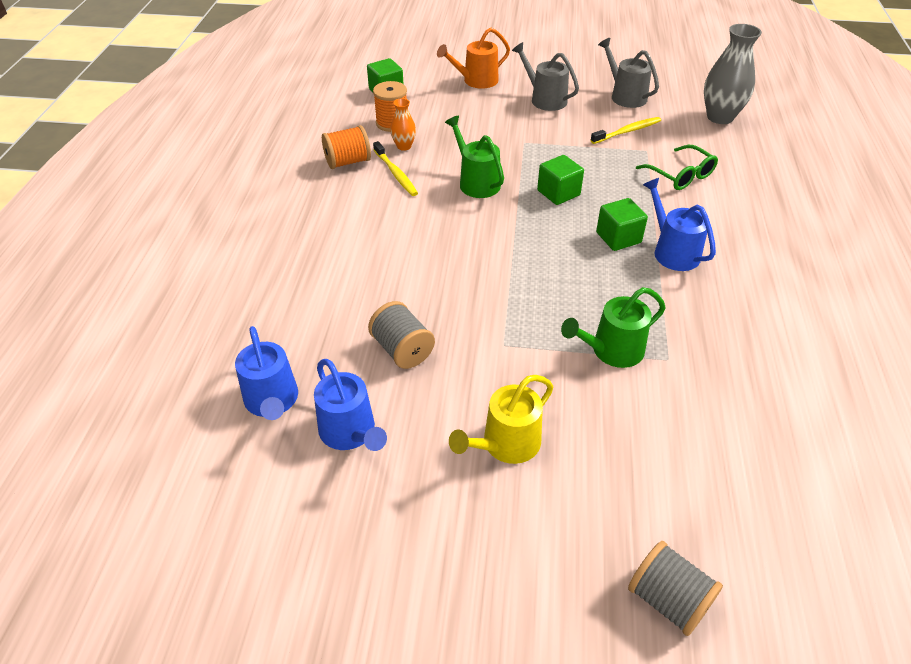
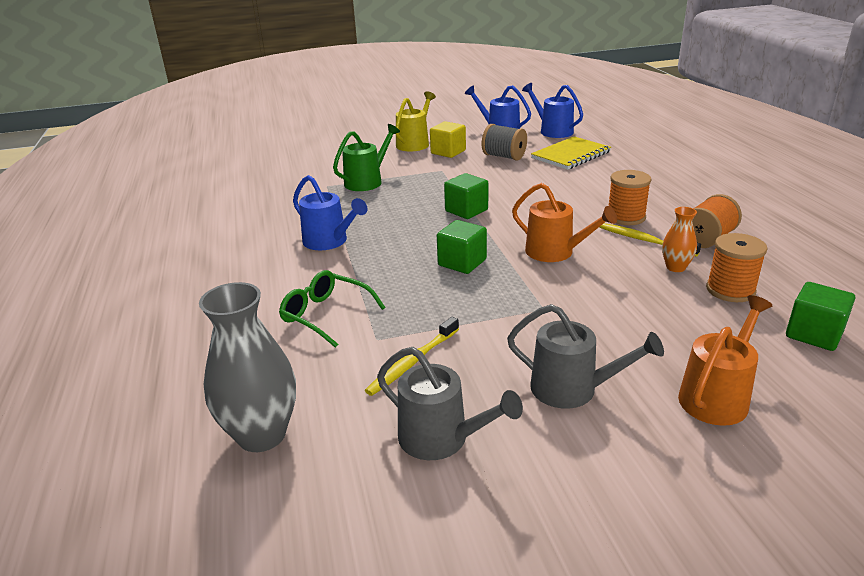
camera: 160 degrees right, 15 degrees down
(318, 321) = (571, 155): none -> yellow notebook
(380, 201) = (626, 217): none -> orange spool
(469, 393) = (448, 152): none -> yellow cube
(476, 182) = (555, 252): green watering can -> orange watering can
(618, 238) = (383, 240): green cube -> green cube (466, 210)
(668, 600) = (320, 128): grey spool -> none

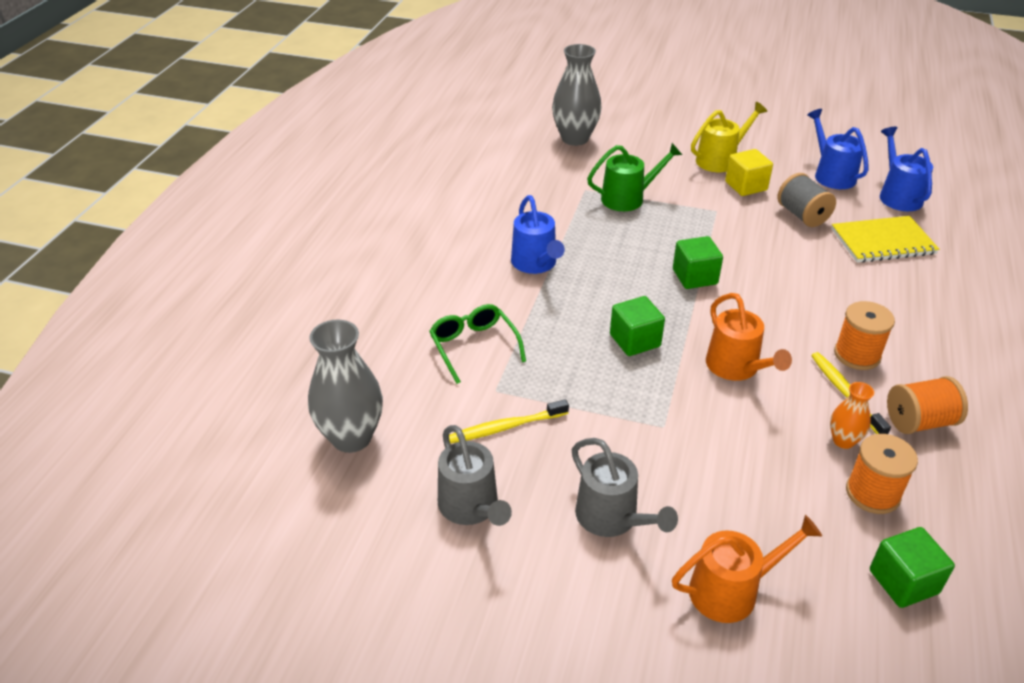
camera: 30 degrees right, 10 degrees up
(288, 159) = (575, 138): none -> grey vase

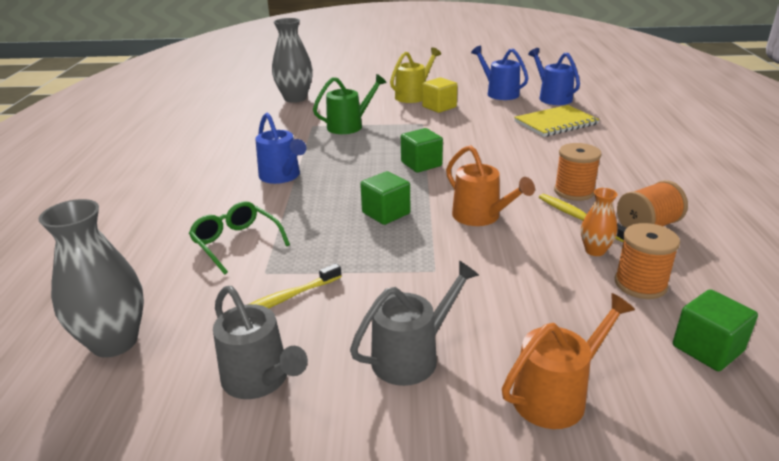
camera: 15 degrees left, 10 degrees down
(612, 518) = (412, 356): grey watering can -> grey watering can turned 75 degrees counterclockwise
(802, 215) = (489, 117): grey spool -> none

